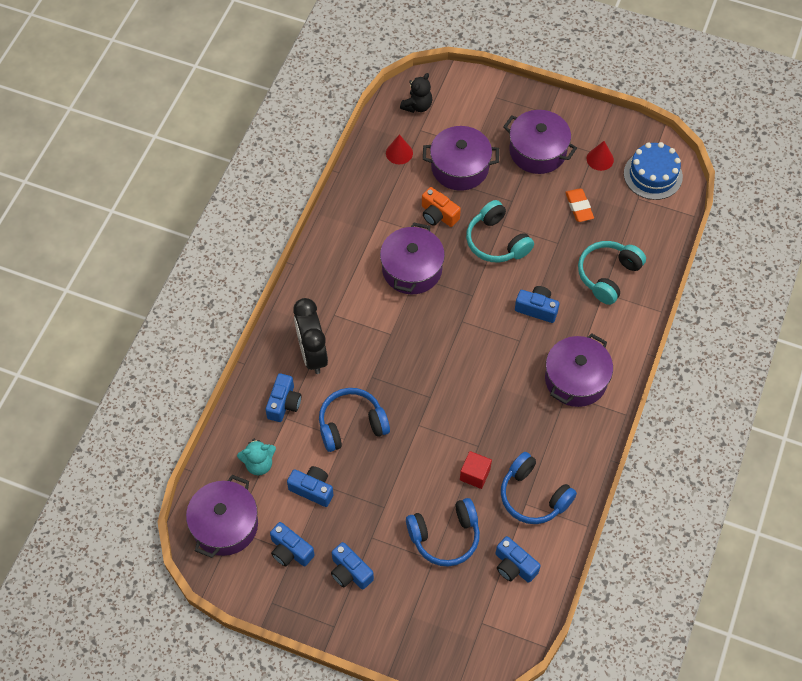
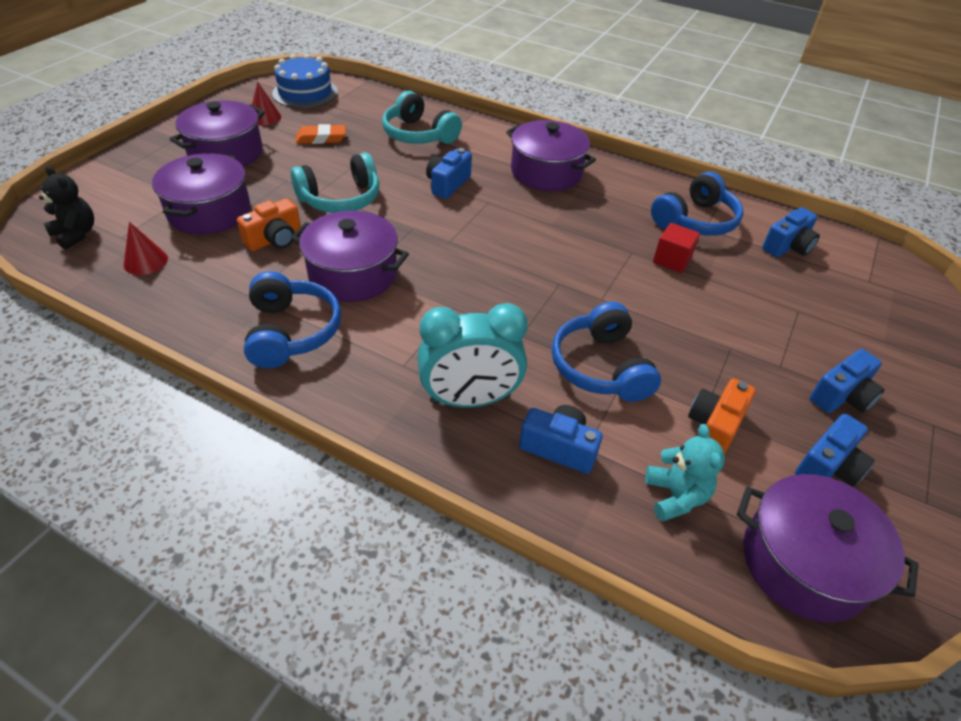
camera: 85 degrees left, 15 degrees down
(312, 354) = (470, 399): black clock -> turquoise clock
(312, 489) = (714, 426): blue camera -> orange camera
(445, 536) = (762, 296): blue headphones -> blue headphones (291, 332)

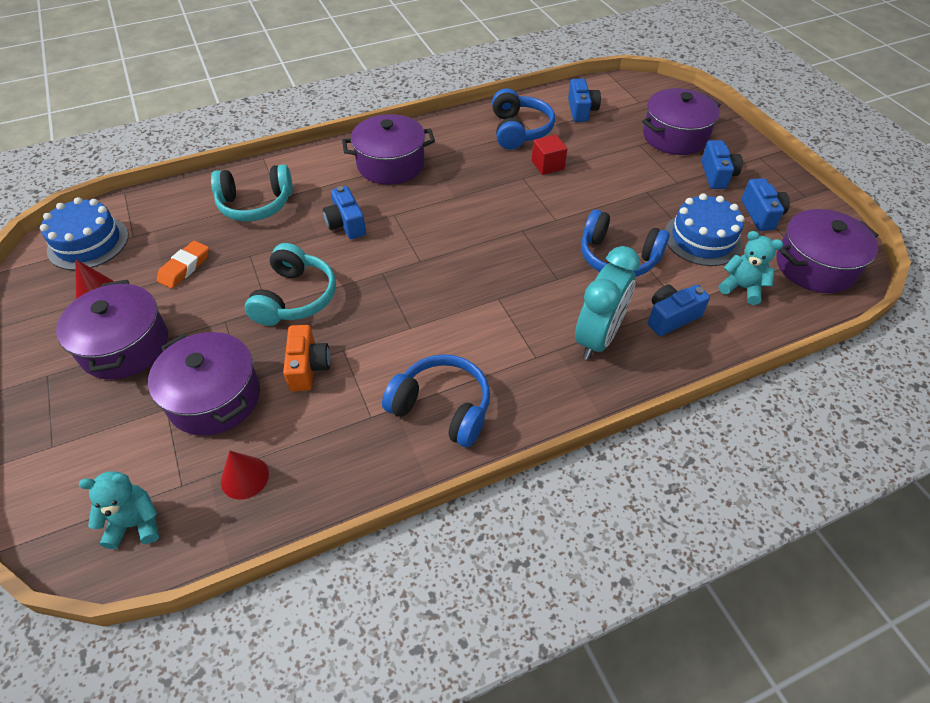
camera: 50 degrees left, 5 degrees up
(76, 234) = (135, 523): black teddy bear -> turquoise teddy bear
(353, 274) = (405, 337): purple pot -> purple pot (675, 136)
(714, 426) = (702, 239): orange camera -> blue cake

